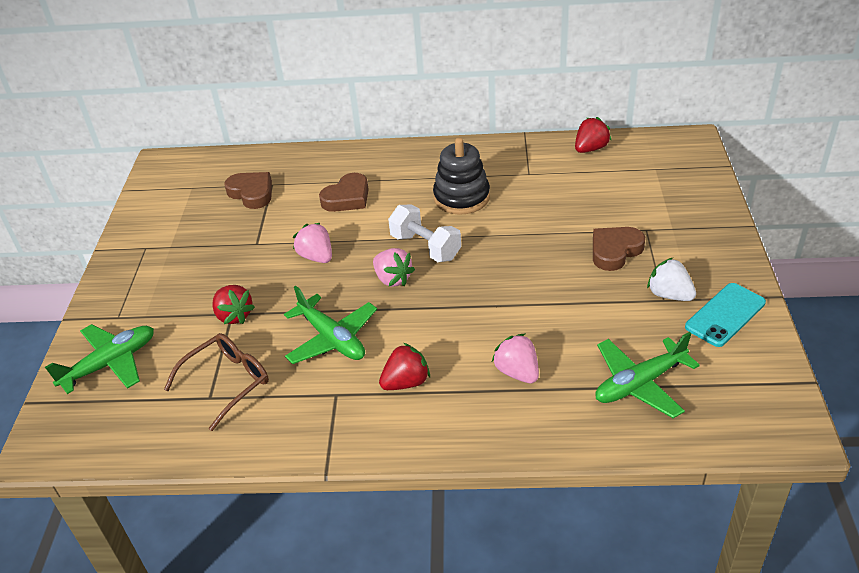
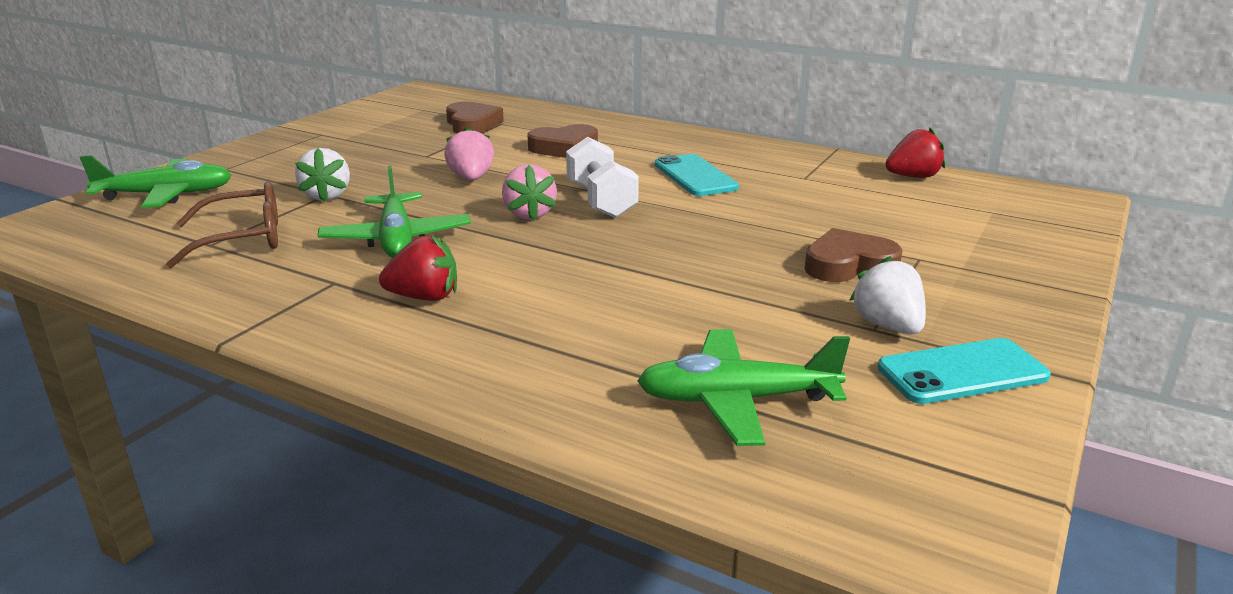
camera: 25 degrees right, 15 degrees down
(234, 315) = (327, 195): red strawberry -> white strawberry
(461, 197) = (695, 176): black stacking toy -> turquoise phone
(517, 372) = (573, 332): pink strawberry -> none

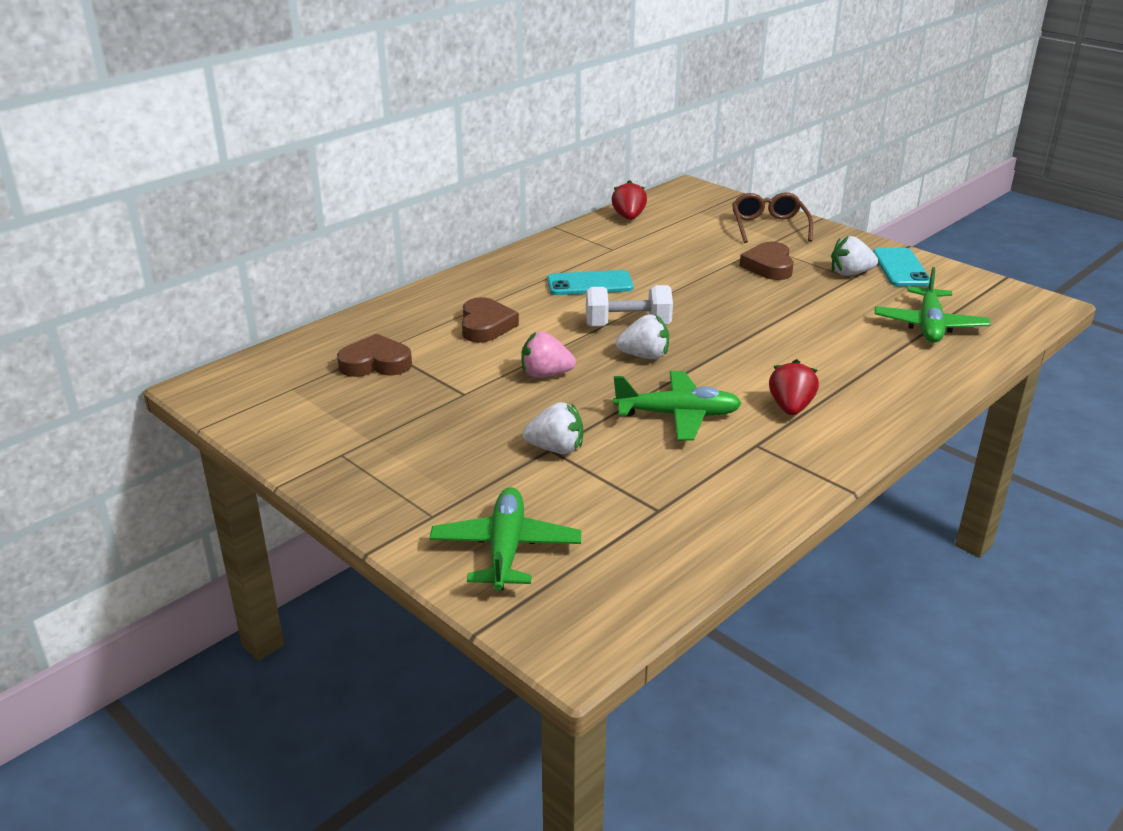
camera: 75 degrees left, 5 degrees up
(243, 239) = (652, 492): brown glasses -> brown glasses (769, 227)
(529, 214) = (644, 356): pink strawberry -> white strawberry

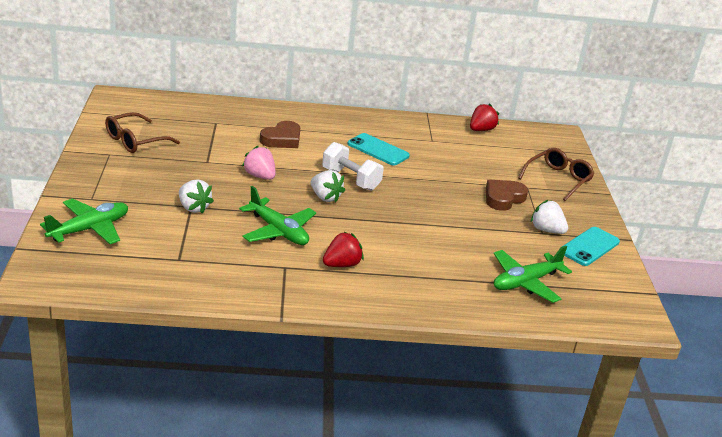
camera: 40 degrees right, 0 degrees up
(339, 421) = (135, 141): none -> brown glasses
(375, 363) = (199, 127): brown heart -> none

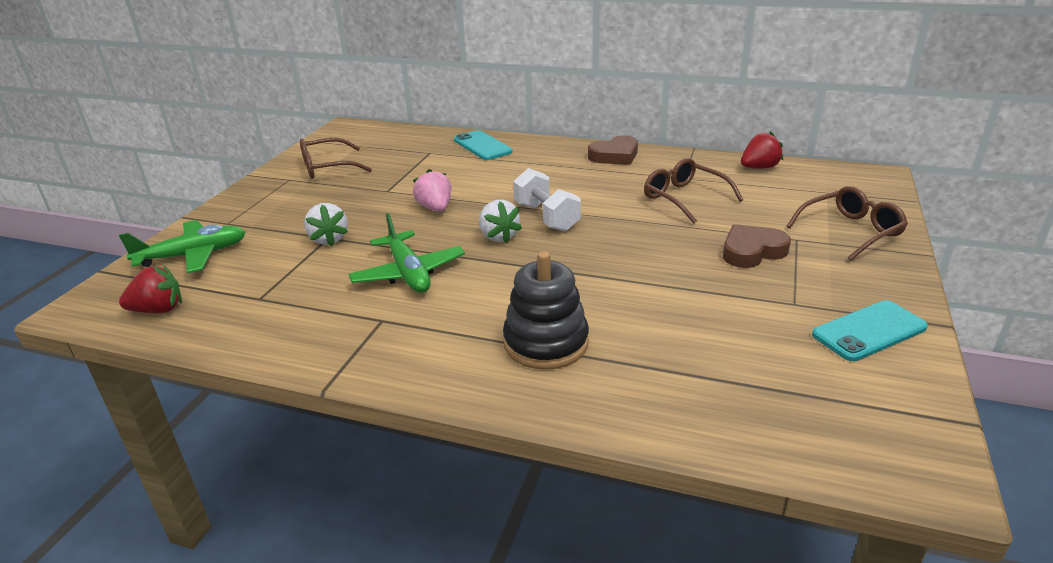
camera: 25 degrees right, 0 degrees up
(282, 139) = (492, 171): brown heart -> brown heart (615, 155)
(342, 264) = (460, 324): red strawberry -> red strawberry (158, 310)
(378, 150) = (604, 186): turquoise phone -> turquoise phone (482, 146)
(406, 272) = (546, 343): none -> black stacking toy
(441, 158) = (684, 198): none -> brown glasses
(525, 282) = (732, 378): green plane -> none
(546, 230) = (803, 300): white strawberry -> none

